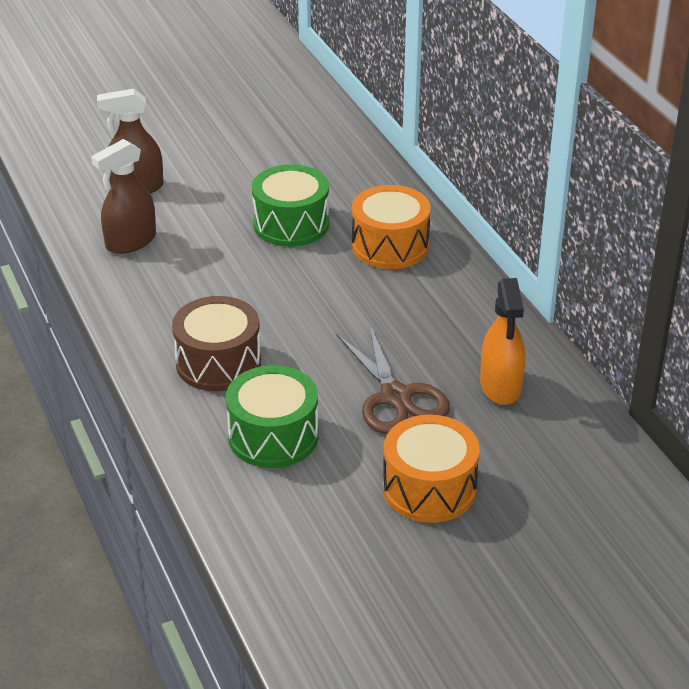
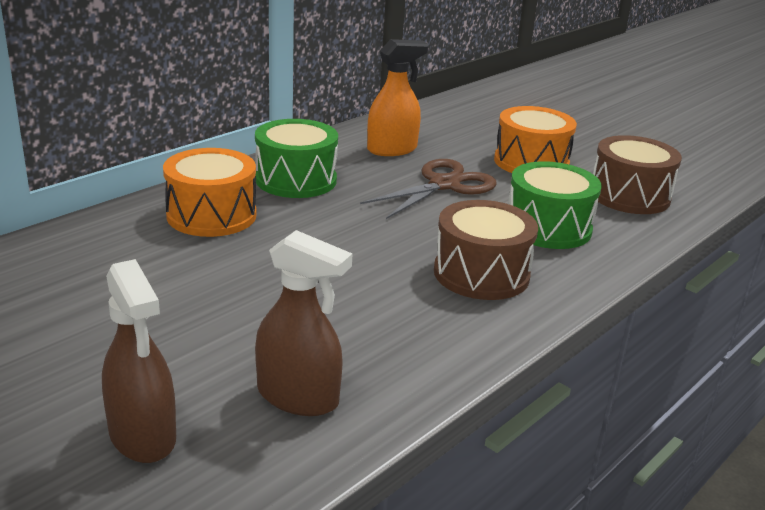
camera: 115 degrees left, 10 degrees down
(291, 224) = (194, 279): green drum -> green drum (296, 180)
(310, 535) = (629, 196): none -> brown drum

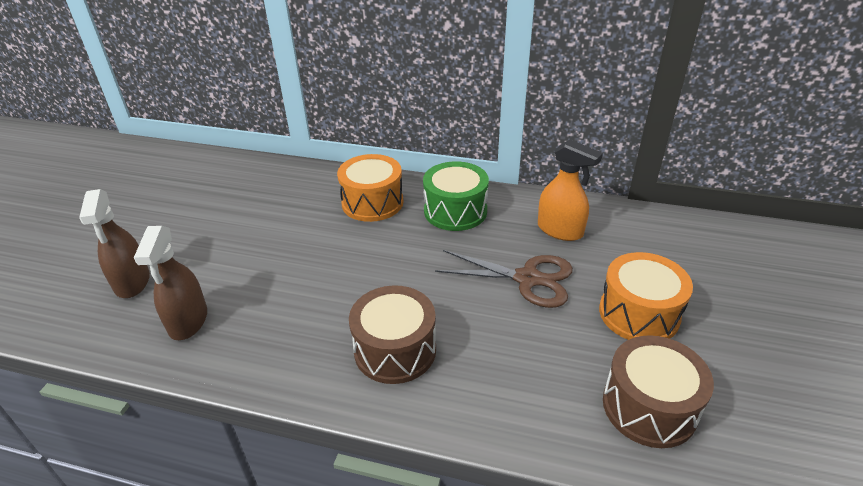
camera: 65 degrees right, 10 degrees up
(143, 436) = (132, 282): brown spray bottle -> brown spray bottle turned 45 degrees counterclockwise
(548, 227) = (513, 365): green drum -> none

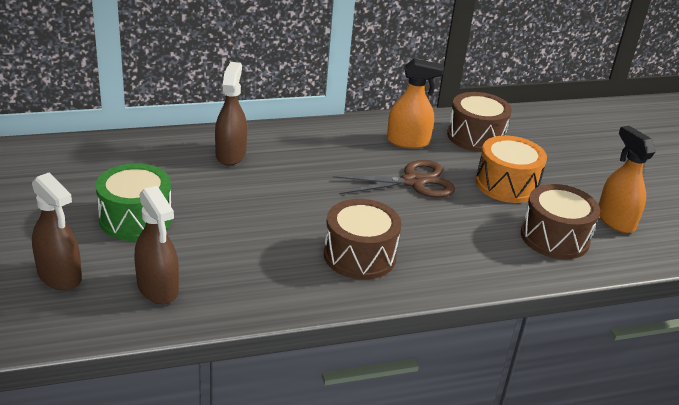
camera: 35 degrees left, 5 degrees down
(372, 202) = (230, 154): orange drum -> brown spray bottle
(455, 211) = (312, 145): green drum -> green drum (135, 219)
(646, 243) = (475, 137): none -> brown drum
(760, 411) = (615, 220): none -> orange spray bottle

